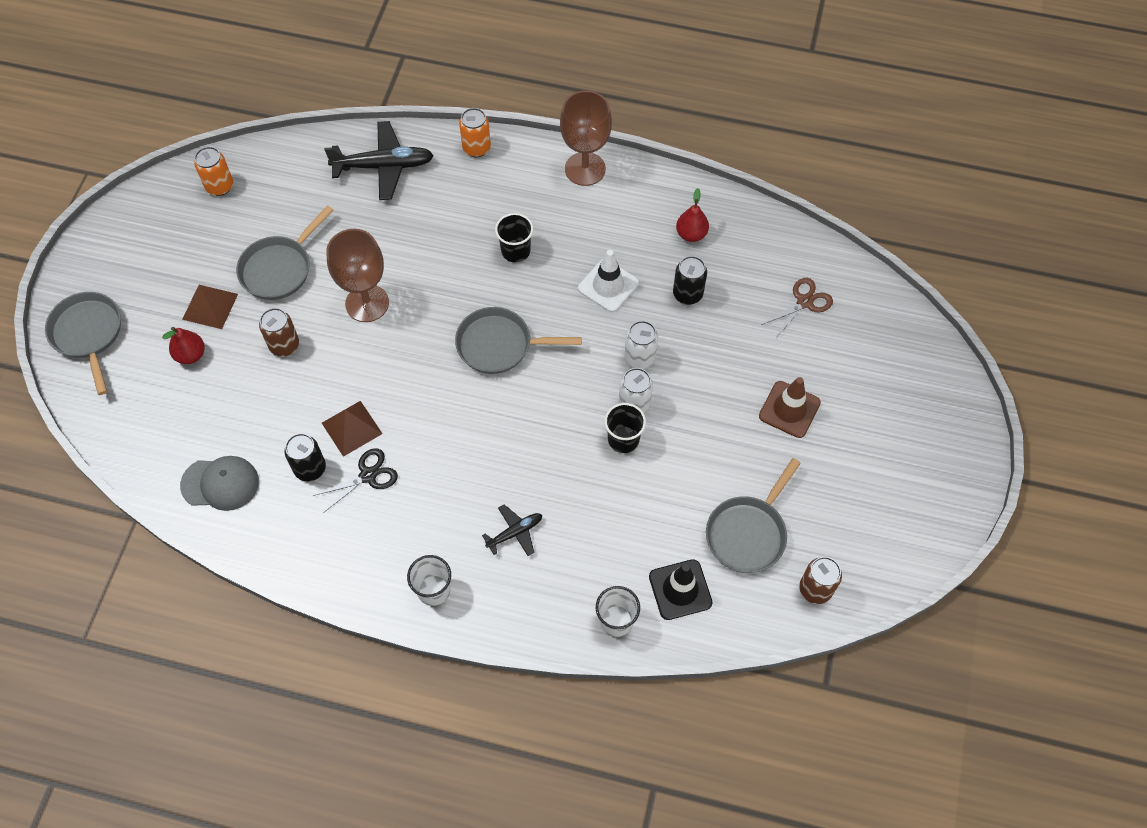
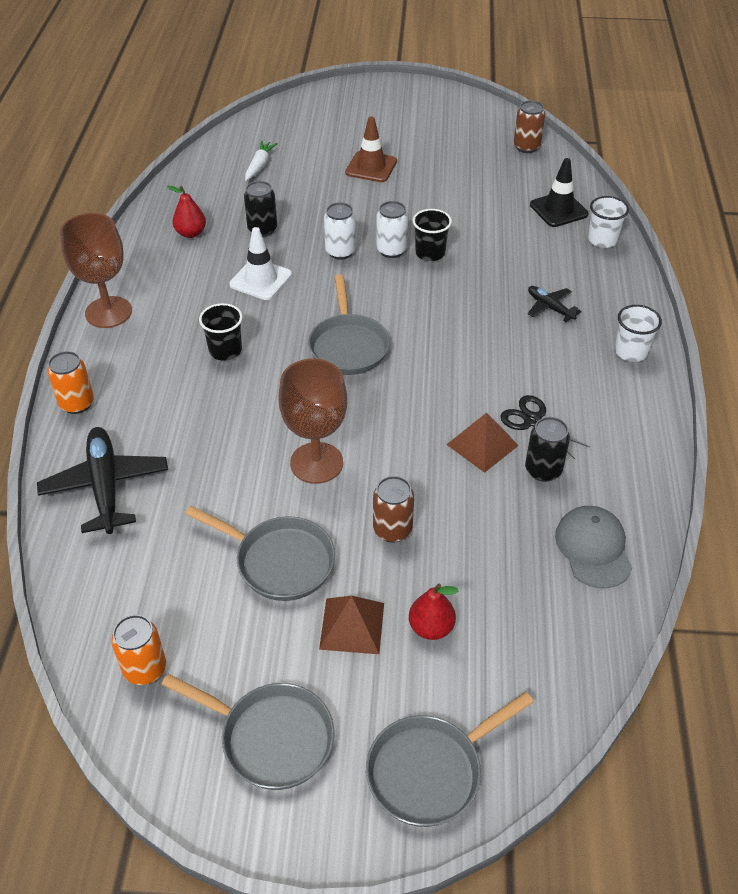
camera: 100 degrees left, 15 degrees down
(748, 533) = (493, 180): grey pan -> grey pan (271, 738)
(804, 302) = (259, 165): brown scissors -> white carrot

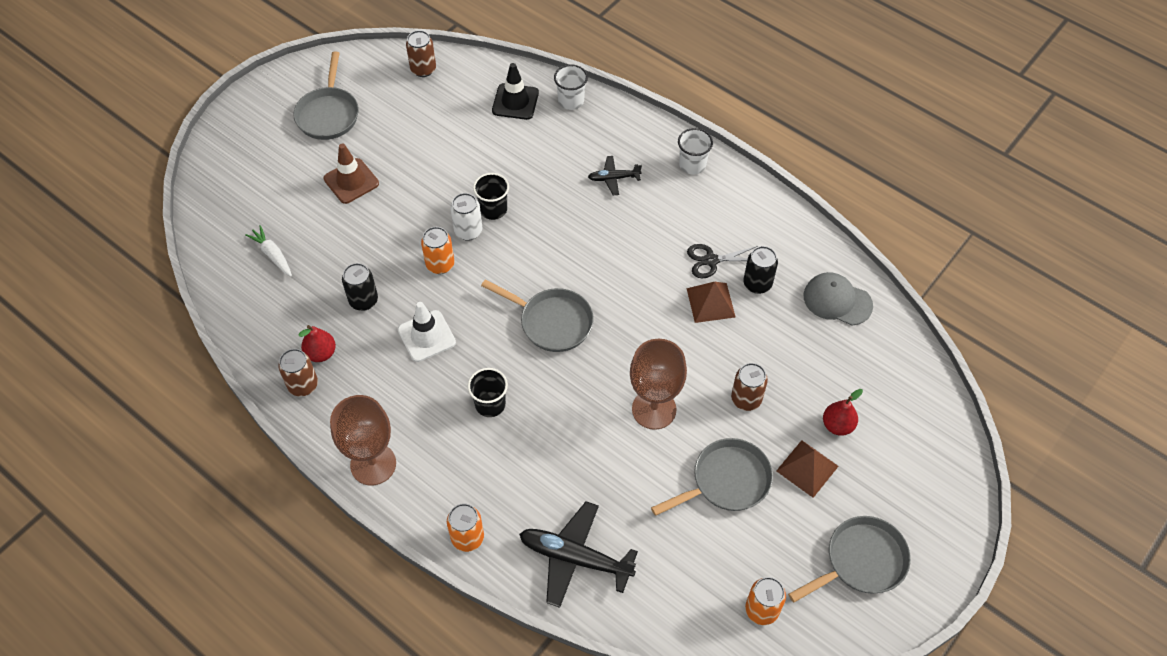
camera: 55 degrees left, 10 degrees up
(153, 239) = (303, 385): none -> brown can
(340, 252) = (440, 264): white can -> orange can
(430, 771) = (935, 487): grey pan -> grey pan (328, 114)

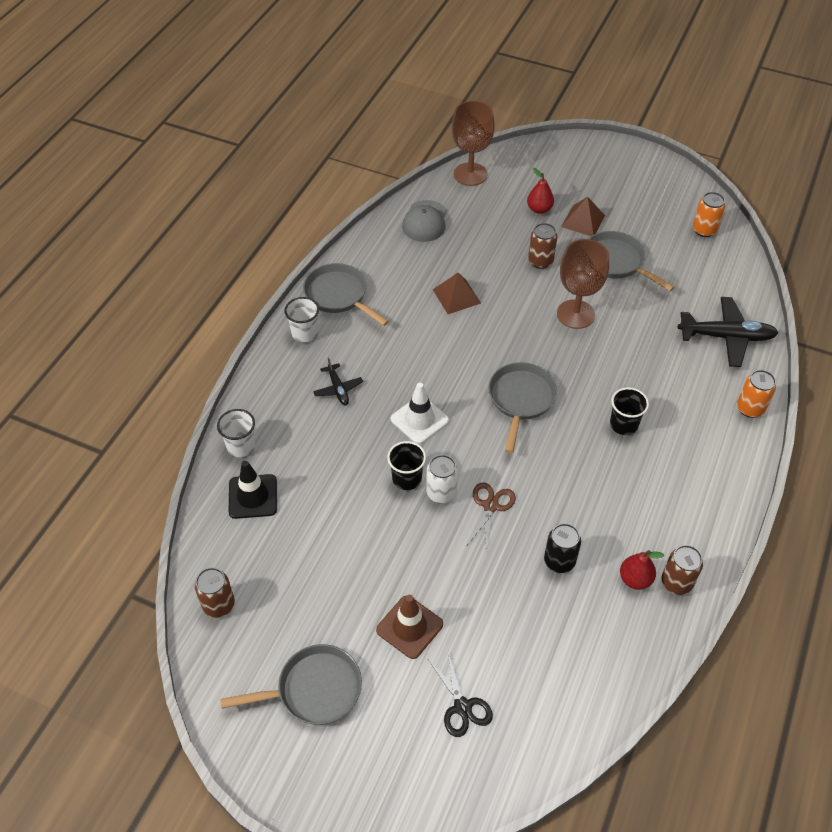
camera: 105 degrees left, 5 degrees down
(272, 255) = (537, 674): white carrot -> none
(373, 464) = (724, 496): brown goblet -> brown goblet (470, 174)
(426, 336) = (576, 493): white traffic cone -> white traffic cone (419, 420)
(440, 264) = (490, 506): orange can -> brown scissors
(575, 558) = (726, 337): black plane -> black plane turned 90 degrees counterclockwise
(711, 260) = (412, 302): black scissors -> black scissors (462, 707)
(757, 284) = (426, 270): black can -> none
(861, 561) = (640, 187): grey pan -> grey pan (339, 295)

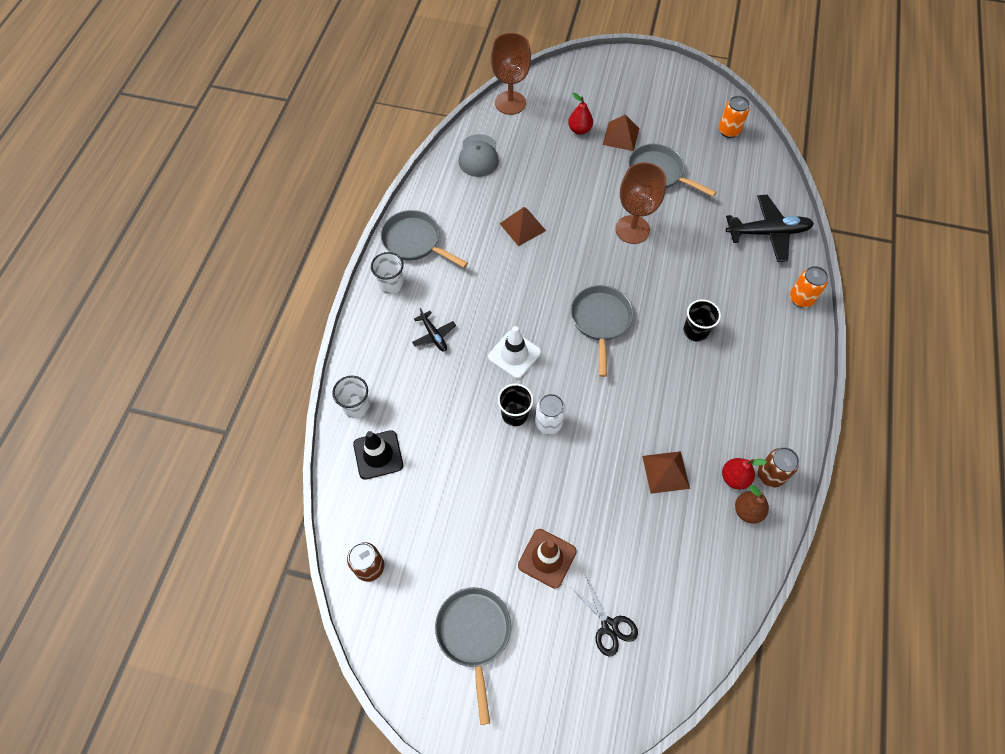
camera: 10 degrees left, 10 degrees up
(314, 690) = (474, 634): grey pan -> grey pan turned 75 degrees counterclockwise
(490, 506) = (595, 429): brown scissors -> none
(540, 261) = (591, 181): brown can -> none
(559, 561) = (665, 472): black can -> brown pyramid
(642, 615) = (747, 511): none -> brown pear

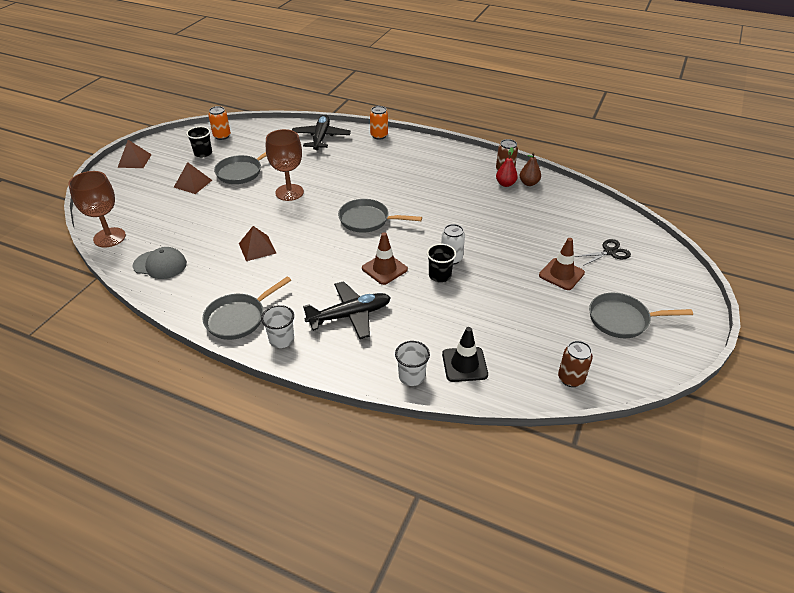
camera: 80 degrees left, 20 degrees down
(434, 335) = (350, 315): black plane -> black plane, size x1.87
(514, 354) = (384, 269): white traffic cone -> brown traffic cone
(579, 130) = (171, 203): red pear -> none
(665, 472) = (498, 210): brown pyramid -> brown pyramid (134, 160)
(695, 331) = (390, 180): black cup -> black cup (203, 153)

